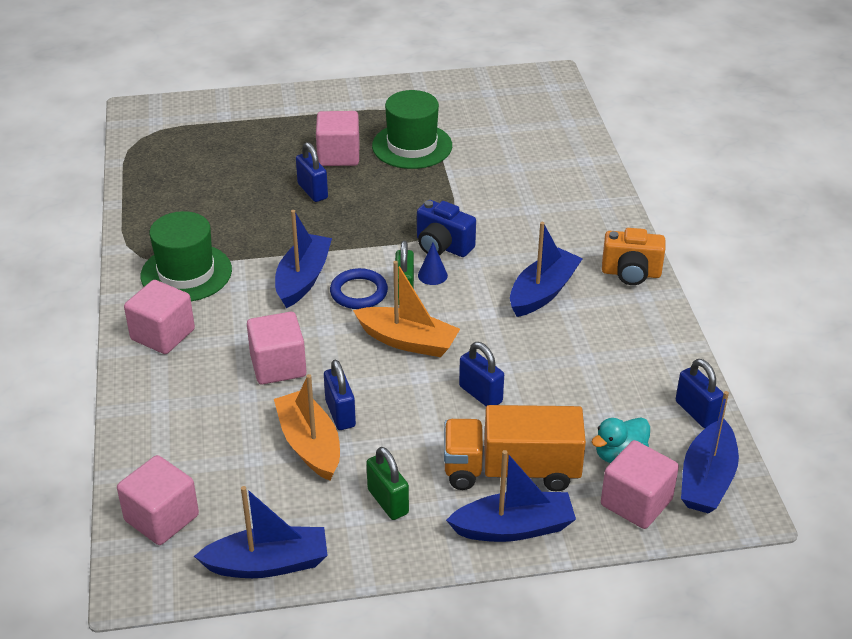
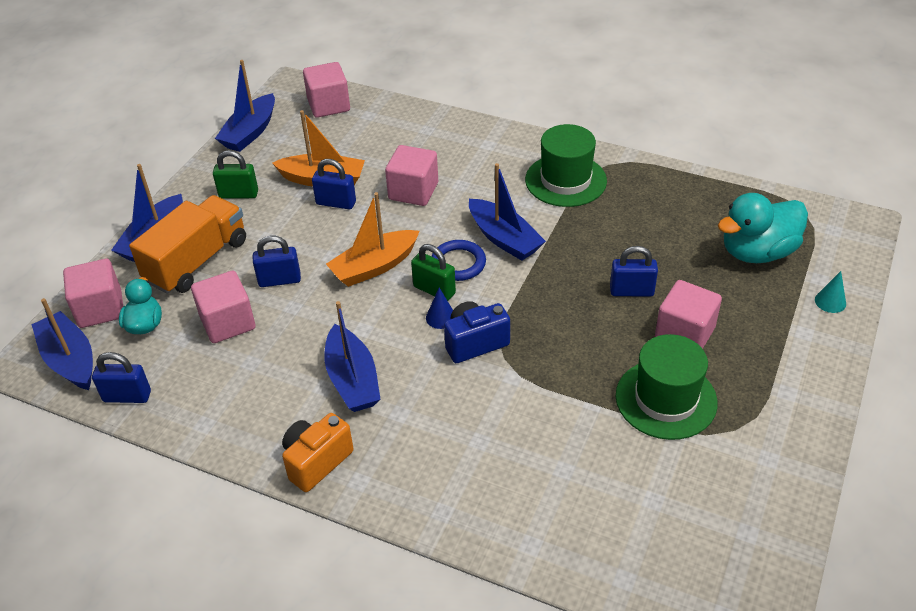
camera: 125 degrees right, 5 degrees up
(162, 334) = (499, 149): pink cube -> pink cube (228, 322)
(213, 147) = (757, 252): none -> turquoise duck
(247, 105) = (830, 301): none -> turquoise cone

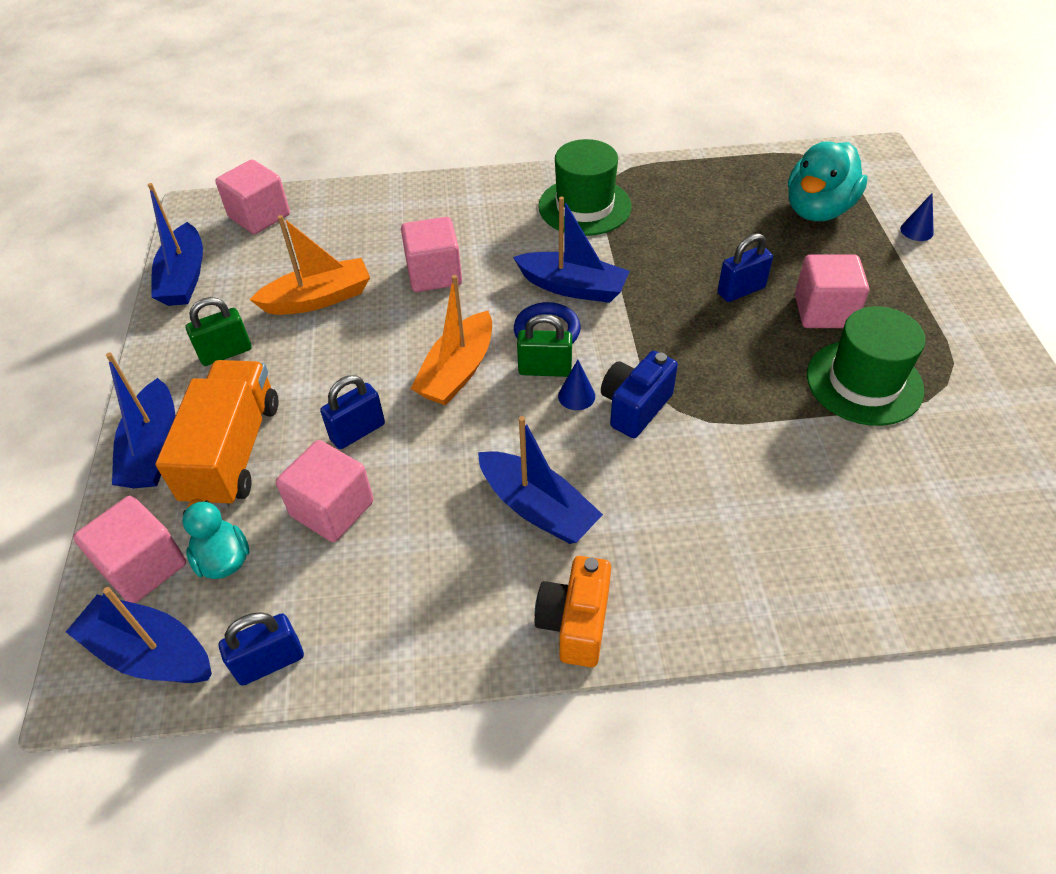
camera: 30 degrees left, 5 degrees up
(336, 203) = (355, 319): blue padlock -> none
(830, 301) = (916, 231): turquoise cone -> blue cone

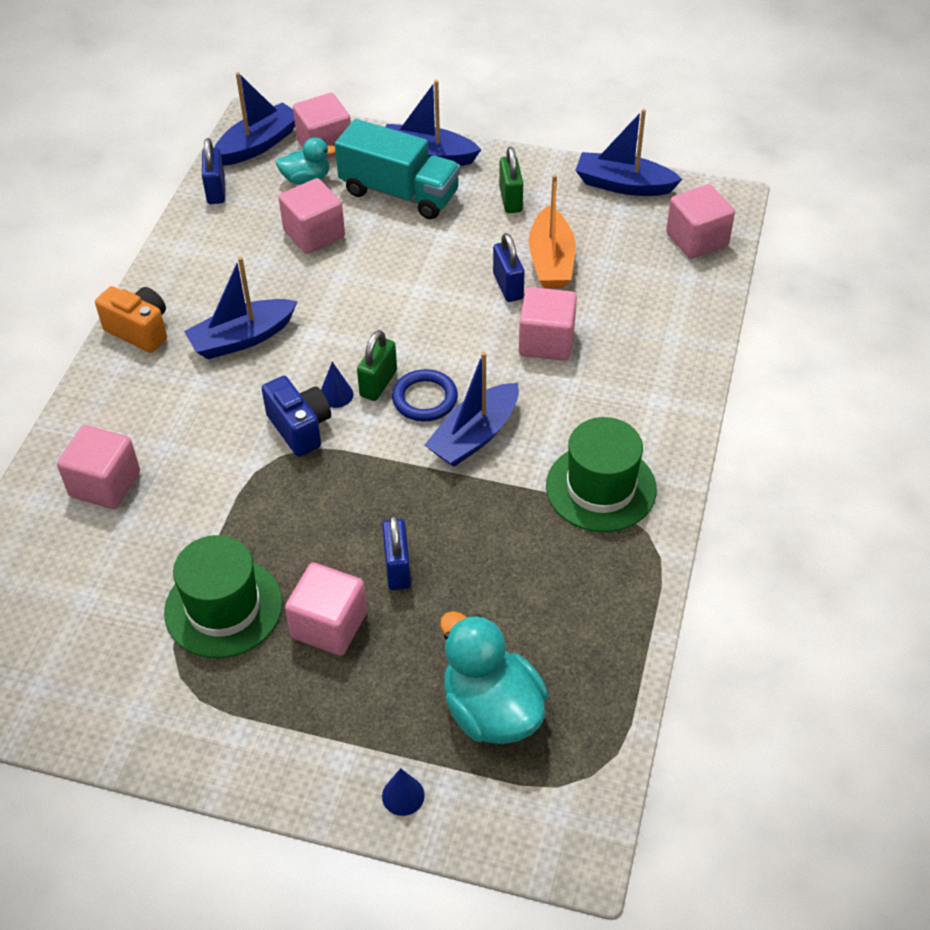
camera: 110 degrees right, 0 degrees up
(233, 452) = (399, 193): orange truck -> turquoise truck
(357, 431) = (379, 258): blue padlock -> blue padlock (508, 286)
(458, 371) = (409, 328): orange boat -> none
(809, 541) = (105, 484): none -> pink cube

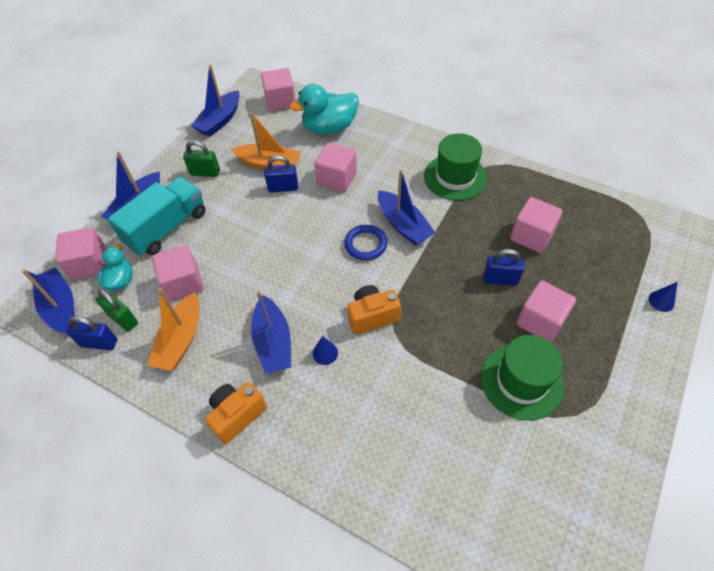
camera: 75 degrees left, 5 degrees up
(105, 484) = (395, 454): pink cube -> pink cube (531, 236)
(232, 256) = (181, 340): none -> orange boat
(300, 428) = (372, 316): blue camera -> orange camera
(336, 394) = (347, 291): blue cone -> blue cone (325, 353)
(378, 383) = (345, 266): green padlock -> green padlock (123, 319)
(491, 710) = (603, 251): turquoise duck -> turquoise duck (329, 128)

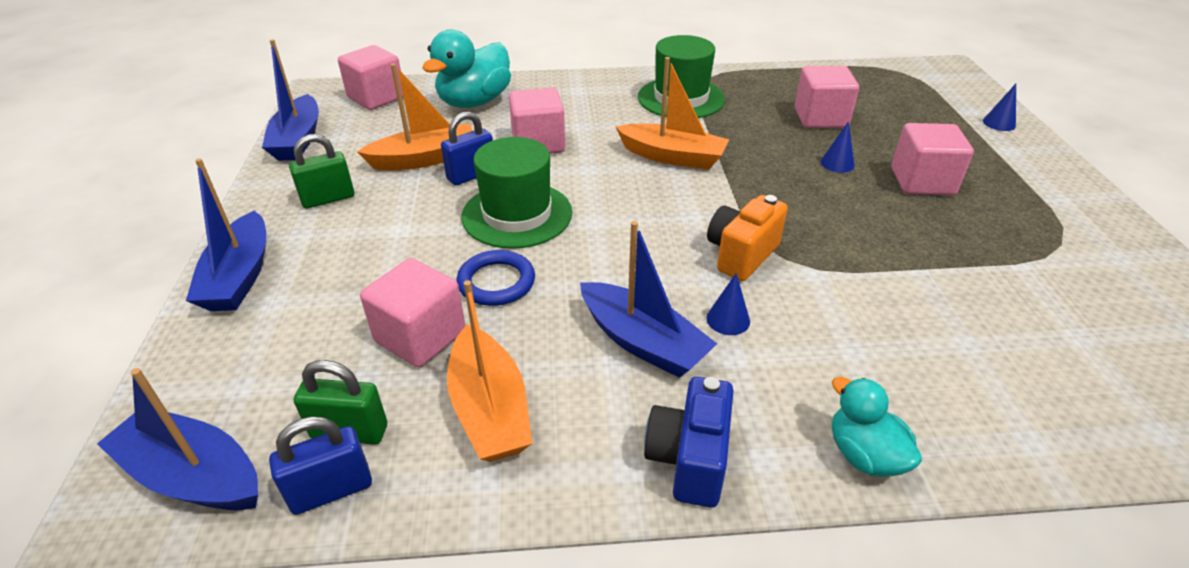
camera: 35 degrees left, 15 degrees down
(89, 264) = (206, 386): pink cube -> none
(121, 280) = (295, 381): turquoise duck -> turquoise duck (864, 455)
(167, 228) = (322, 282): turquoise truck -> none
(237, 415) = (689, 459): orange camera -> blue camera
(365, 244) = (648, 190): blue ring -> blue ring (496, 282)
(403, 225) = (672, 157): blue boat -> orange boat
(500, 279) = (837, 163): blue padlock -> blue cone
(521, 381) = (975, 240): green hat -> green hat (517, 214)

